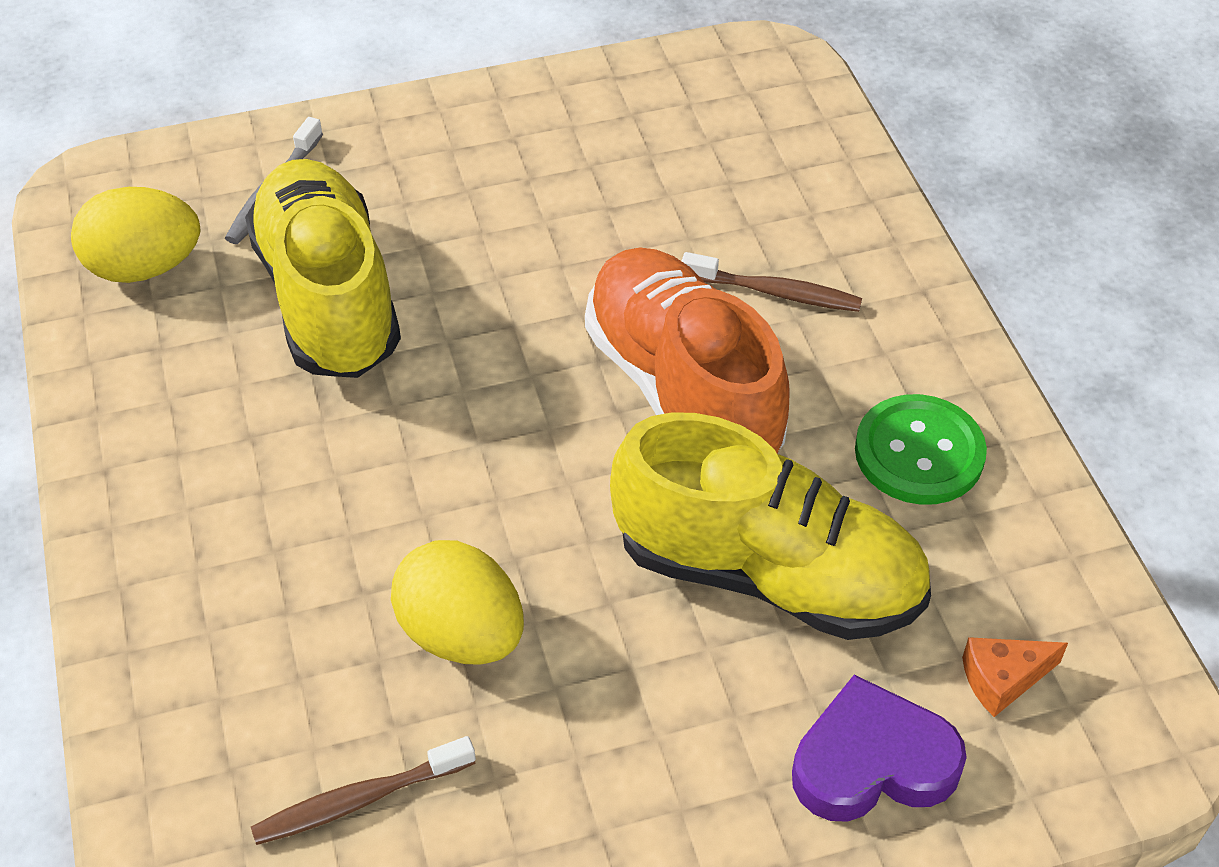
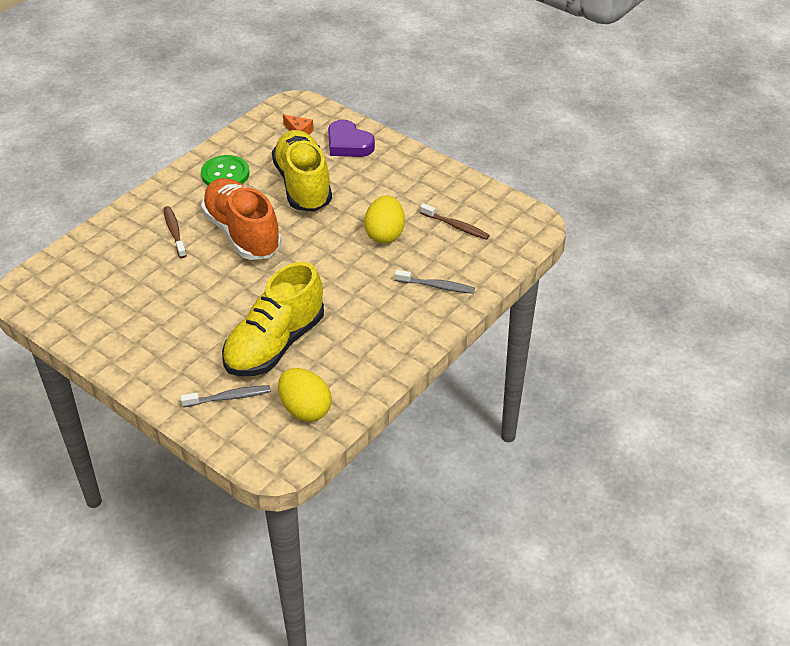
camera: 125 degrees left, 5 degrees down
(215, 630) = (436, 286): none -> grey toothbrush
(682, 390) = (242, 233): orange shoe -> orange shoe turned 120 degrees clockwise

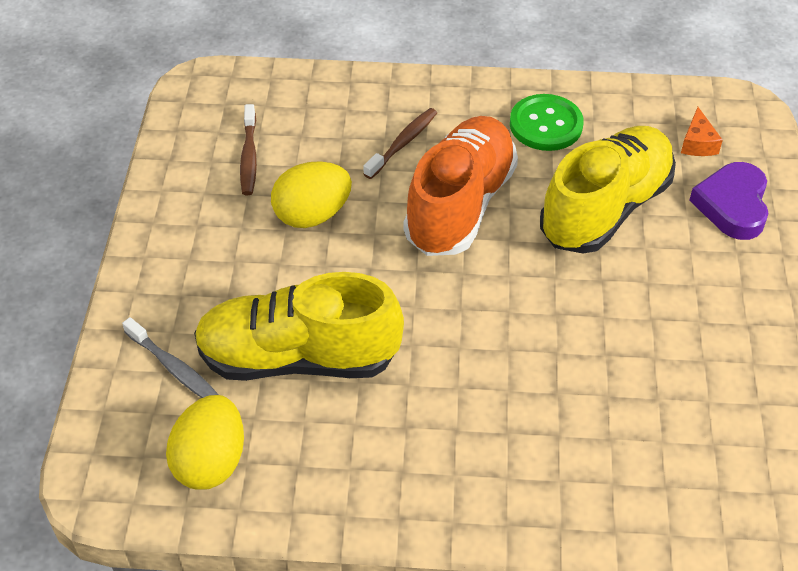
camera: 55 degrees right, 5 degrees up
(385, 234) = (603, 351): yellow egg -> yellow egg (312, 215)
(436, 286) = (560, 475): grey toothbrush -> none
(456, 226) = (703, 426): brown toothbrush -> brown toothbrush (249, 157)

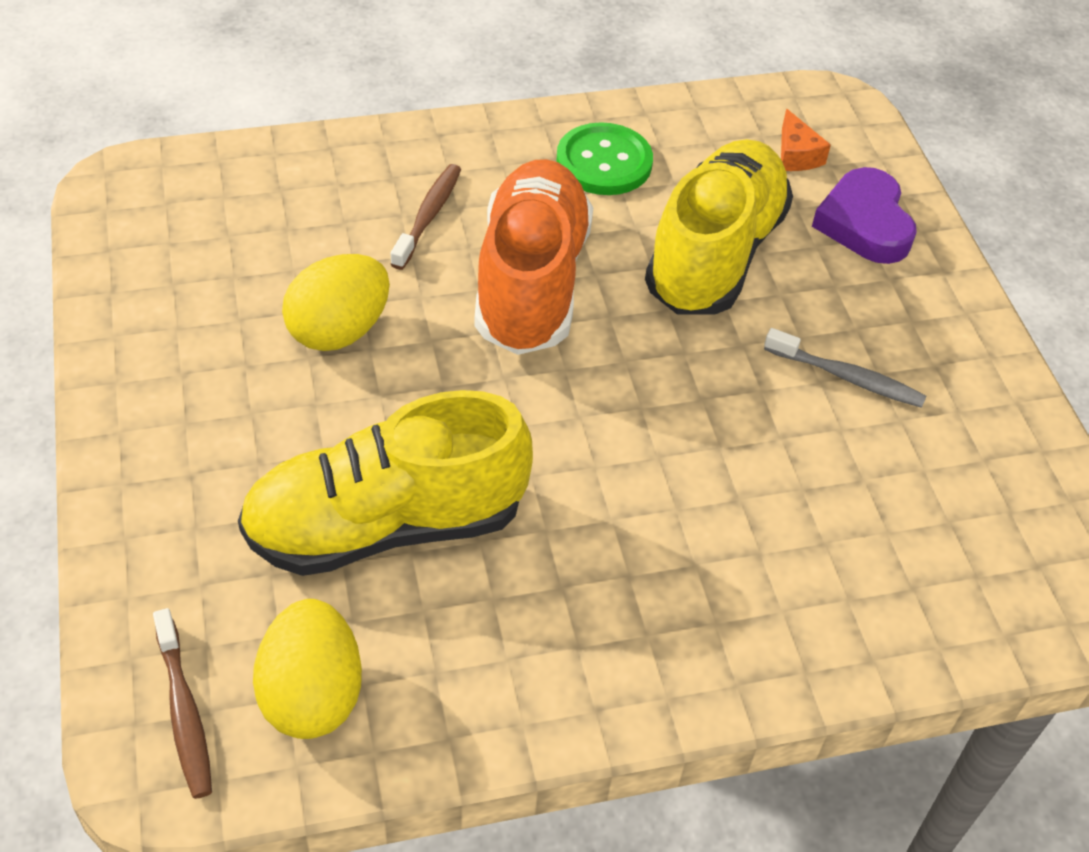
camera: 20 degrees left, 0 degrees up
(174, 368) = (215, 577): grey toothbrush -> grey toothbrush (847, 377)
(249, 157) = (224, 269): brown toothbrush -> brown toothbrush (184, 712)

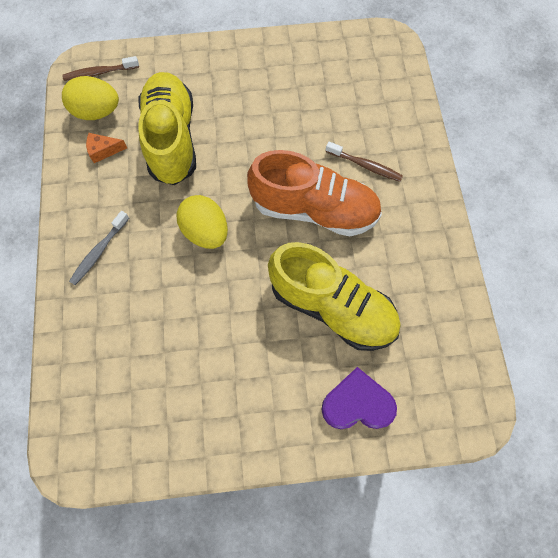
camera: 100 degrees right, 20 degrees up
(339, 331) = (286, 124): yellow egg -> yellow egg (206, 231)
(604, 162) = (410, 257): green button -> none
(796, 155) = (421, 374): orange cheese -> orange cheese (104, 150)
(847, 377) = (233, 360): grey toothbrush -> grey toothbrush (99, 252)

